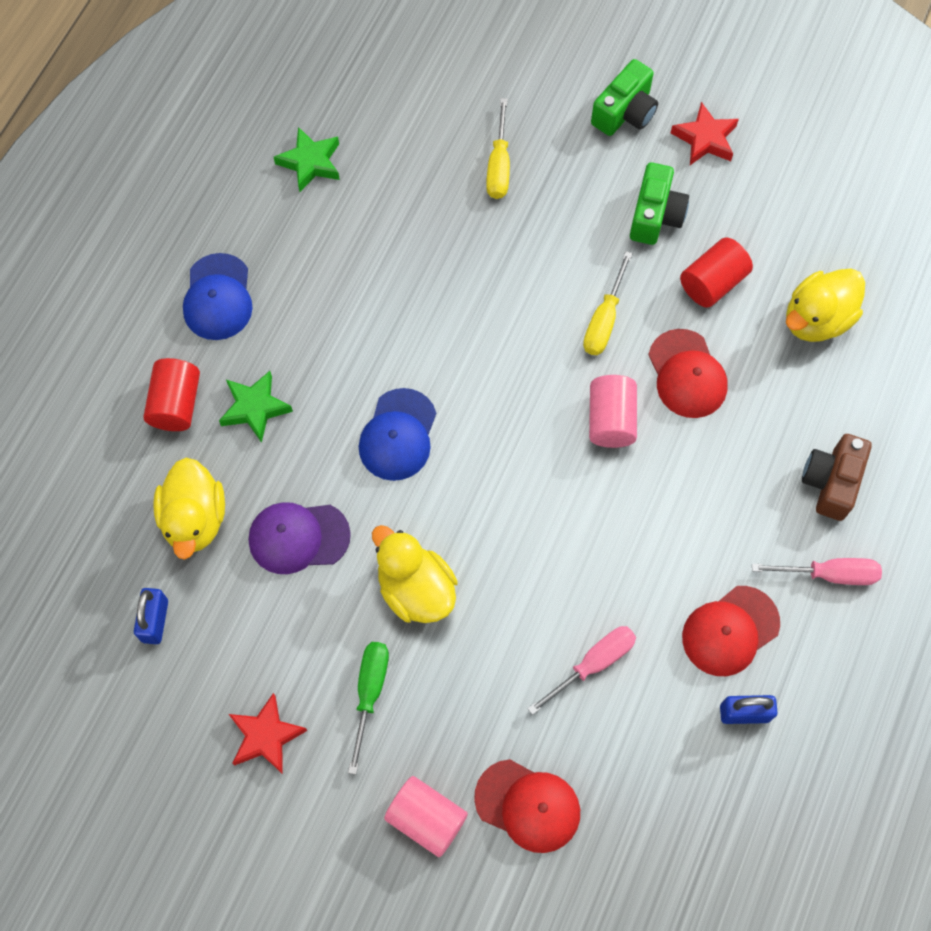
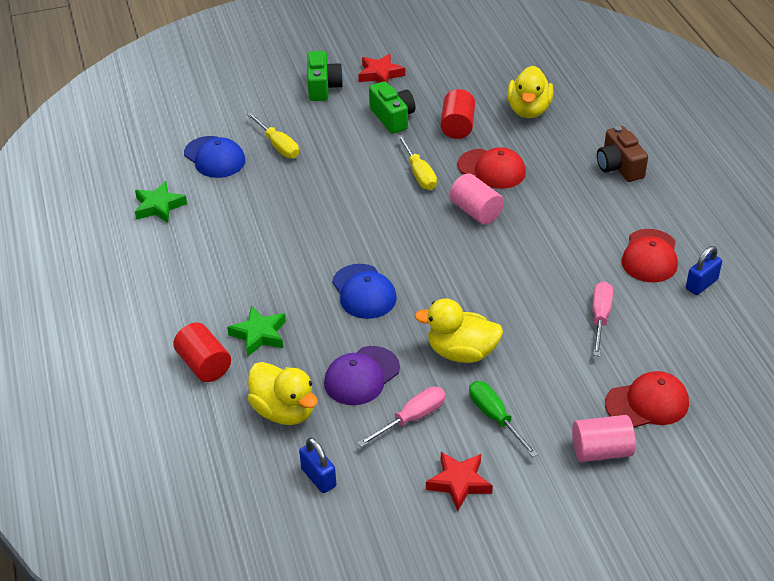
camera: 40 degrees left, 25 degrees down
(218, 297) = (172, 299): blue cap -> blue cap (214, 157)
(829, 574) = (666, 202): pink screwdriver -> pink screwdriver (412, 418)

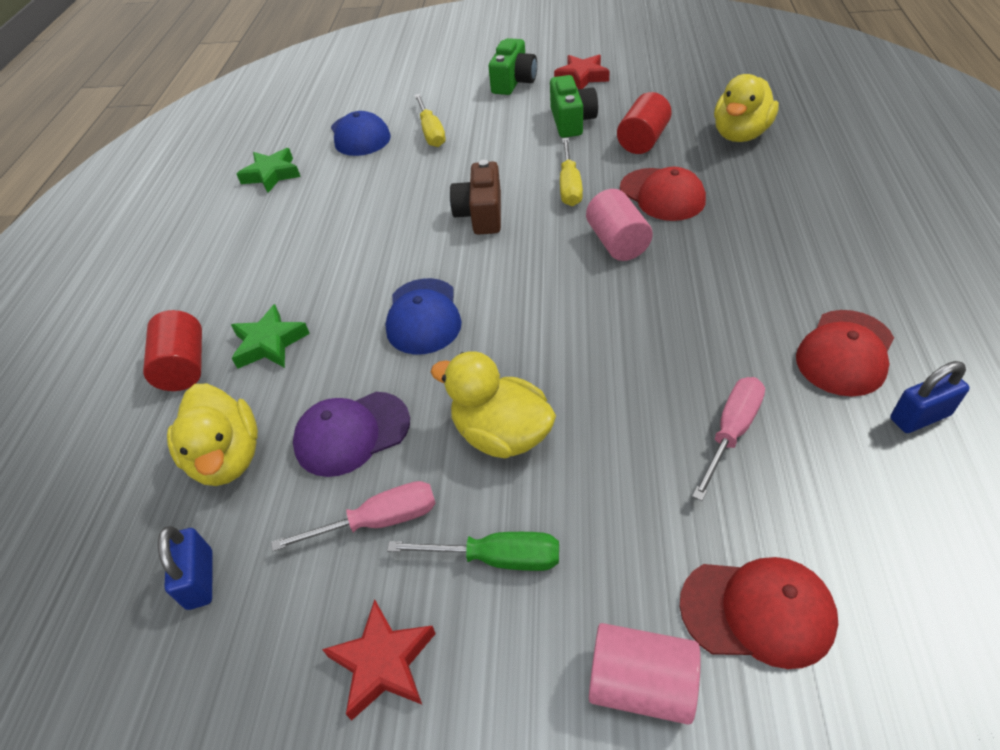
camera: 25 degrees right, 5 degrees up
(495, 417) = (496, 558): green screwdriver -> green screwdriver turned 105 degrees clockwise
(619, 167) = (839, 219): brown camera -> brown camera (481, 214)

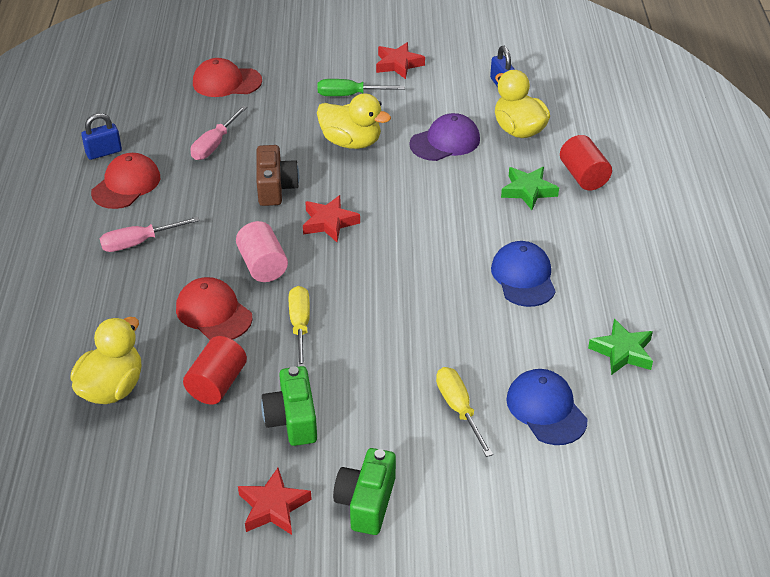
camera: 170 degrees right, 5 degrees down
(378, 521) = (415, 106): pink screwdriver -> pink screwdriver (139, 242)
(423, 316) = (417, 208): blue cap -> blue cap (523, 277)
(481, 214) = (384, 296): brown camera -> brown camera (275, 187)
(539, 296) = (329, 222): none -> red star
(641, 683) = (284, 62): pink cylinder -> none

